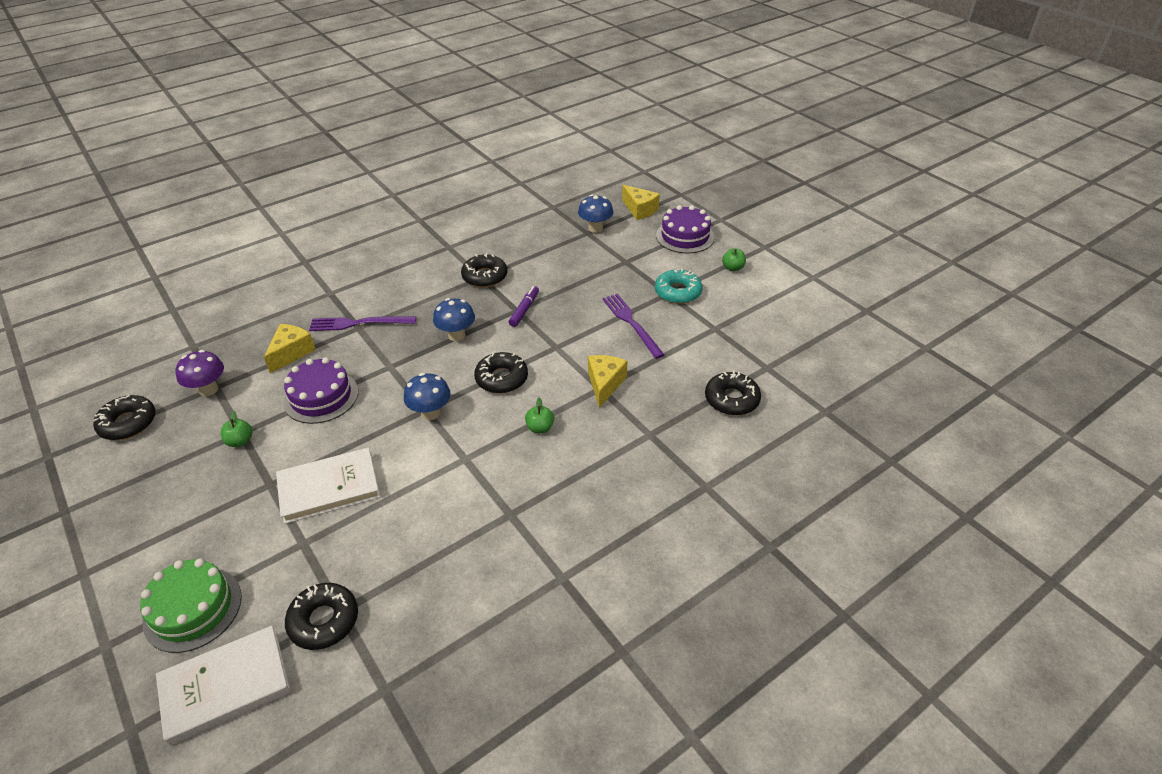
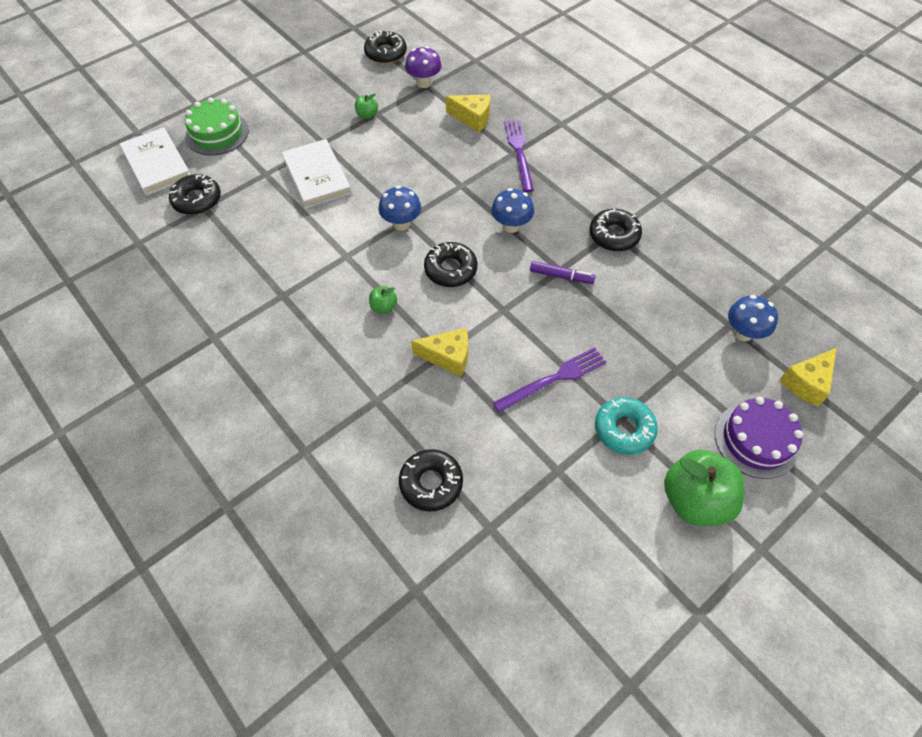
camera: 85 degrees right, 15 degrees up
(321, 397) = (419, 149): purple cake -> none
(733, 268) = (695, 500): green apple -> green apple, size x2.26

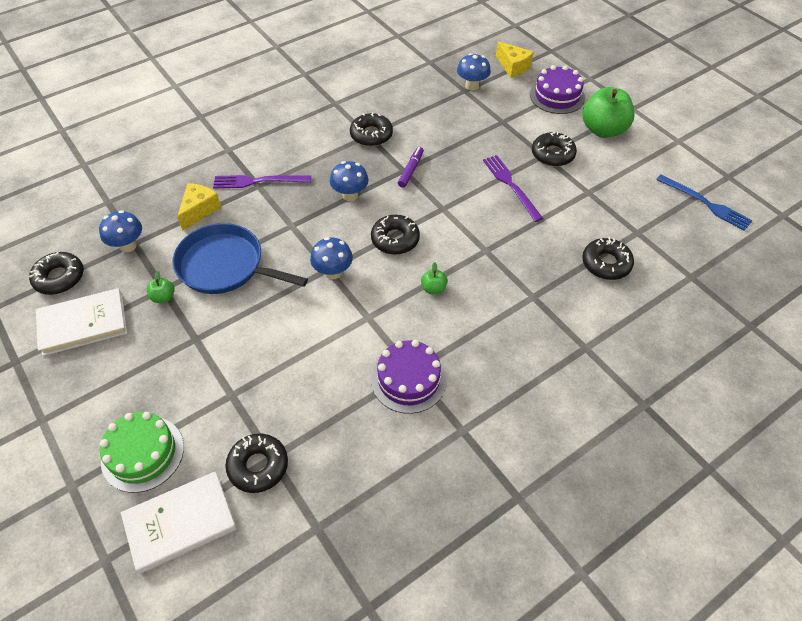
camera: 85 degrees left, 5 degrees down
(272, 292) = (408, 379): none -> purple cake
(317, 176) = (249, 343): white book -> white book (83, 324)
(405, 147) = (225, 266): none -> blue pan
(424, 83) = (128, 246): purple mushroom -> blue mushroom
(448, 357) = (489, 246): yellow cheese -> none
(560, 635) = (705, 203): none -> blue fork
(624, 429) = (552, 154): turquoise donut -> black donut

